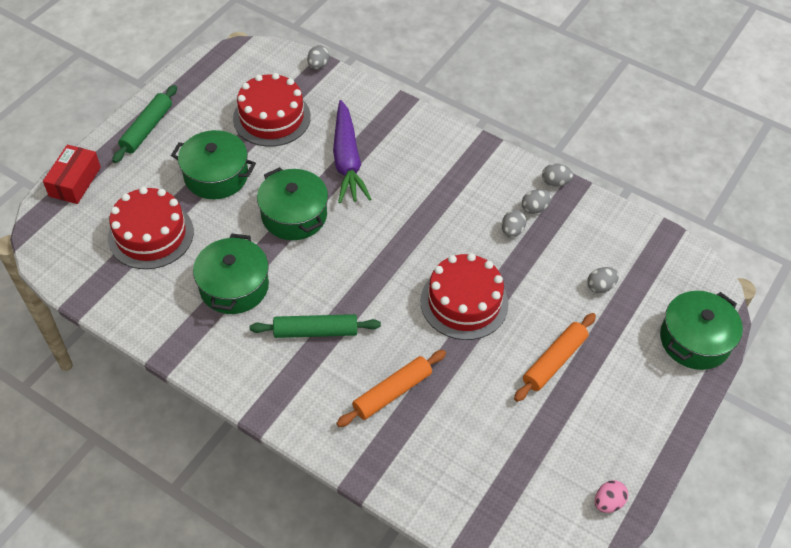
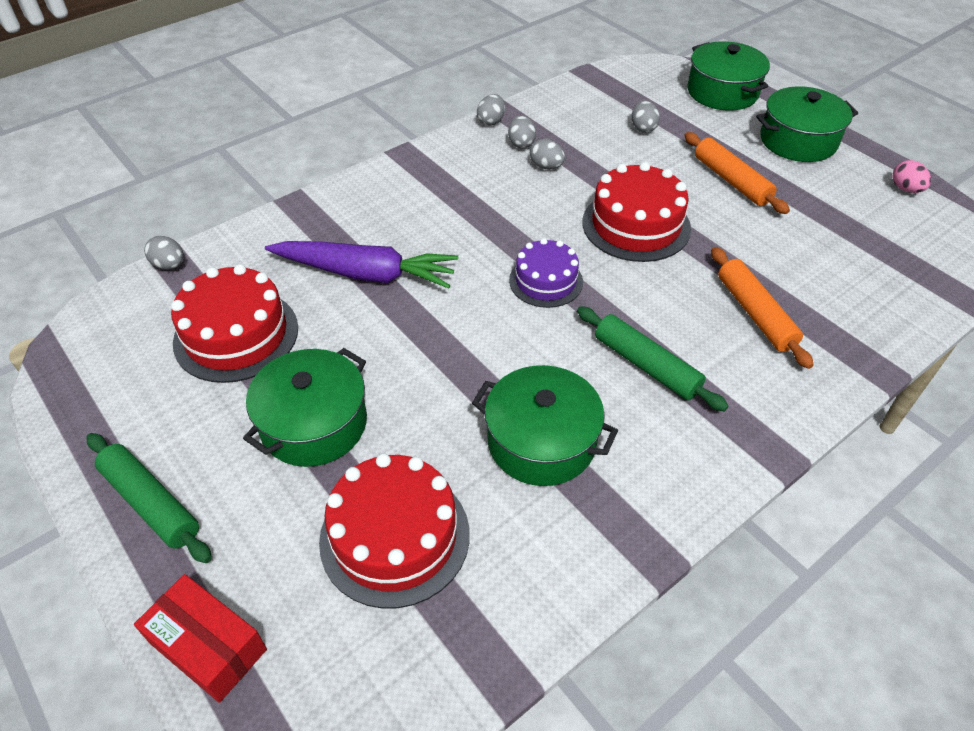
camera: 70 degrees left, 5 degrees down
(294, 215) = (437, 347): green pot -> green pot (798, 141)
(315, 331) = (646, 366): green rolling pin -> green rolling pin turned 60 degrees counterclockwise
(378, 258) = (546, 281): none -> purple cake

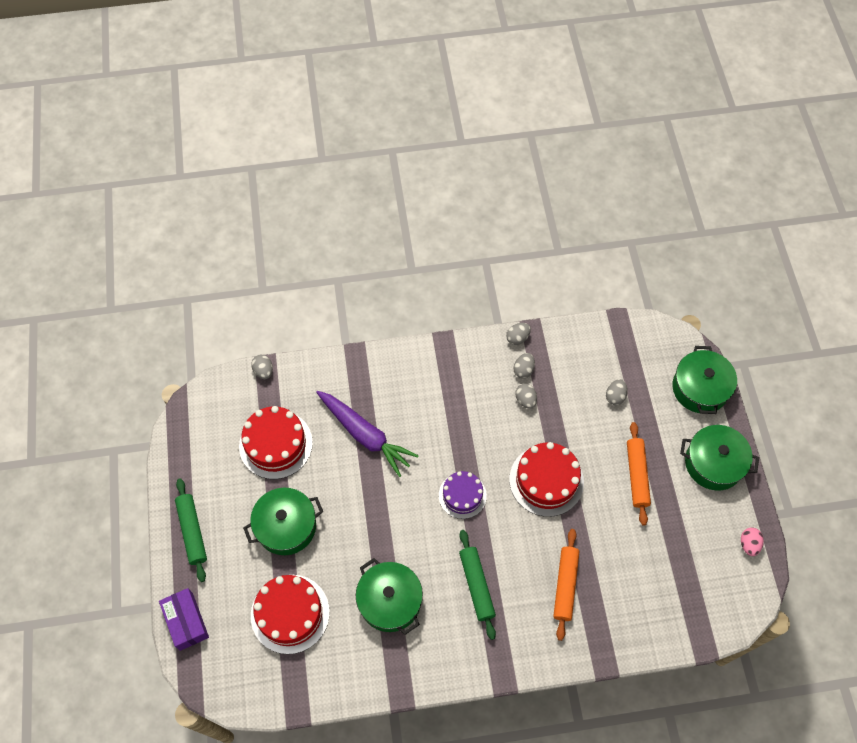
camera: 30 degrees right, 15 degrees up
(208, 646) = (186, 621): red box -> purple box

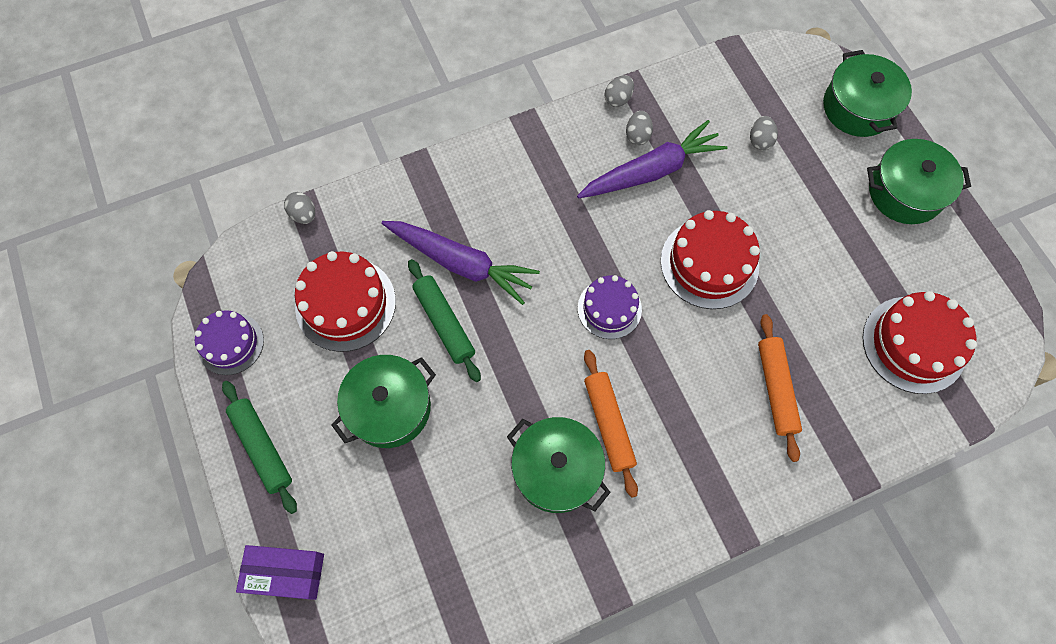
camera: 15 degrees left, 5 degrees up
(186, 621) = (286, 573): purple box -> purple box turned 45 degrees counterclockwise
(189, 452) = (230, 343): none -> purple cake
(290, 613) = (427, 523): red cake -> red cake (914, 344)
(476, 585) = (663, 419): green rolling pin -> green rolling pin (444, 323)
(525, 400) = (651, 171): grey egg -> purple carrot
(637, 475) = (818, 229): orange rolling pin -> orange rolling pin (609, 424)
(749, 544) = (981, 279): pink egg -> none

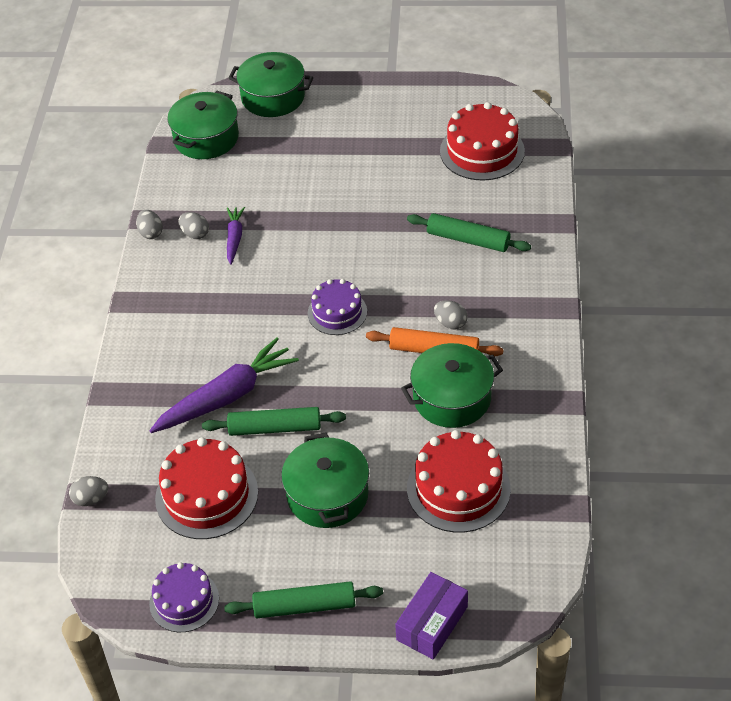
camera: 60 degrees left, 20 degrees down
(651, 171) = (234, 238): purple carrot -> purple carrot, size x0.53
(709, 263) = (341, 236): red cake -> red cake (458, 488)
(760, 140) = (258, 163): grey egg -> grey egg (450, 323)
(775, 389) = (468, 240): orange rolling pin -> green rolling pin
(905, 192) = (362, 103): green pot -> green pot (206, 138)

